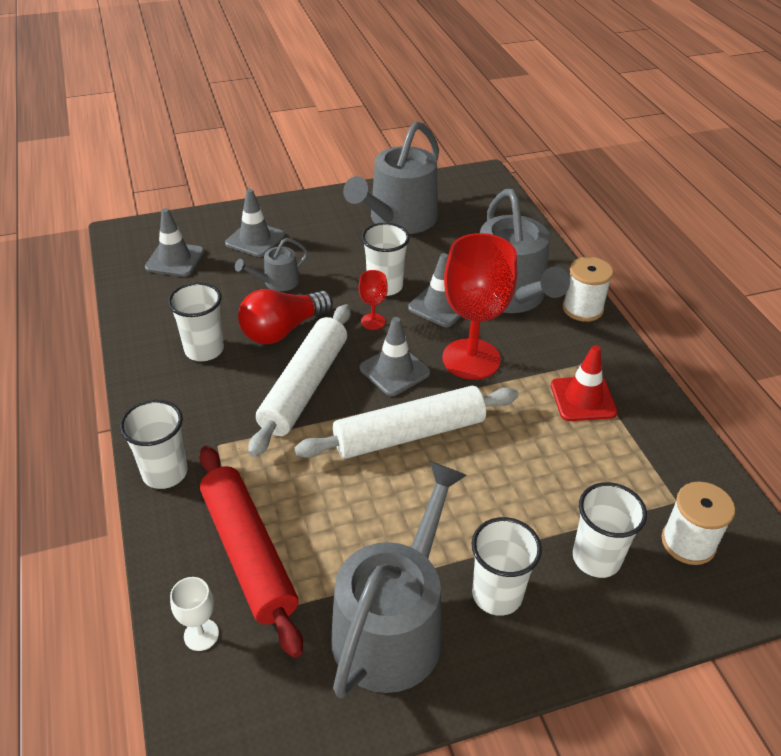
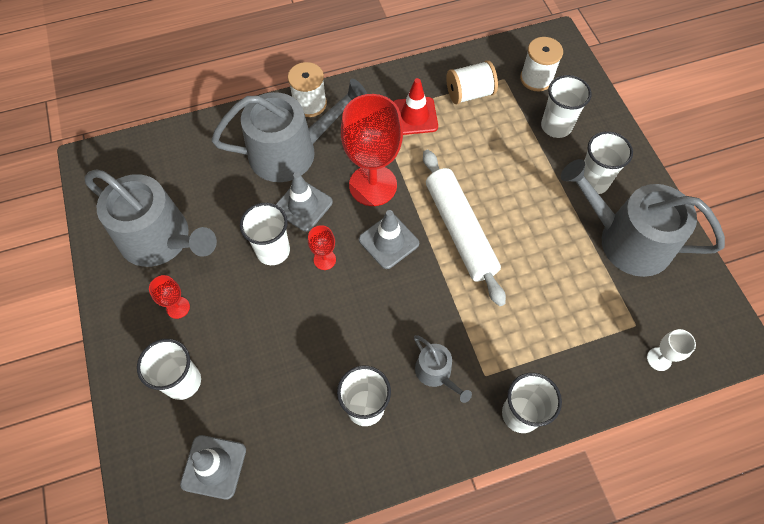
camera: 90 degrees left, 20 degrees up
(249, 553) = (588, 336): red rolling pin -> none
(255, 239) = (182, 381): grey traffic cone -> white cup
(277, 282) = (261, 350): grey watering can -> grey watering can (436, 373)
(283, 330) = (336, 337): red light bulb -> none
(305, 387) = (412, 311): white rolling pin -> none
(327, 233) = (178, 307): none -> red goblet
(636, 457) = (469, 93): none -> white spool

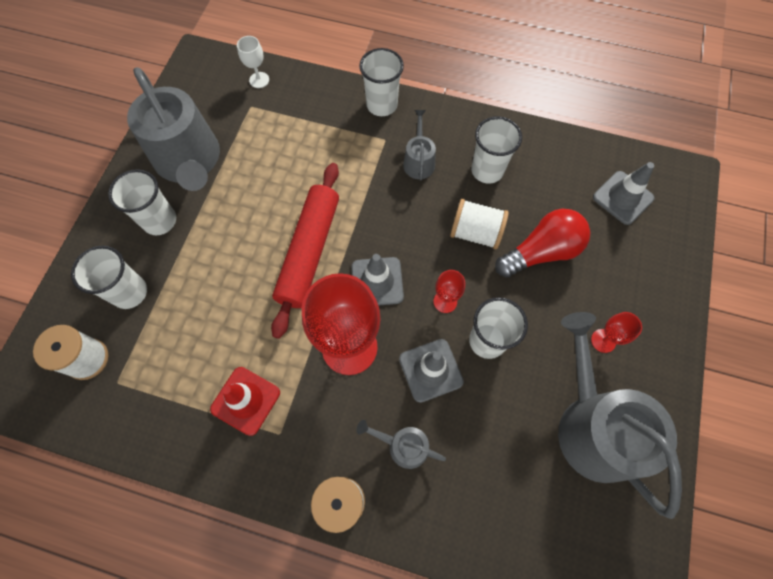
camera: 145 degrees left, 5 degrees up
(182, 381) = (623, 272): white cup -> none
(267, 353) = (541, 252): none -> red light bulb
(291, 152) = (403, 445): grey watering can -> grey watering can, size x0.47
(460, 230) = (309, 252): white rolling pin -> red rolling pin
(469, 93) = (168, 389): white spool -> white spool (475, 233)

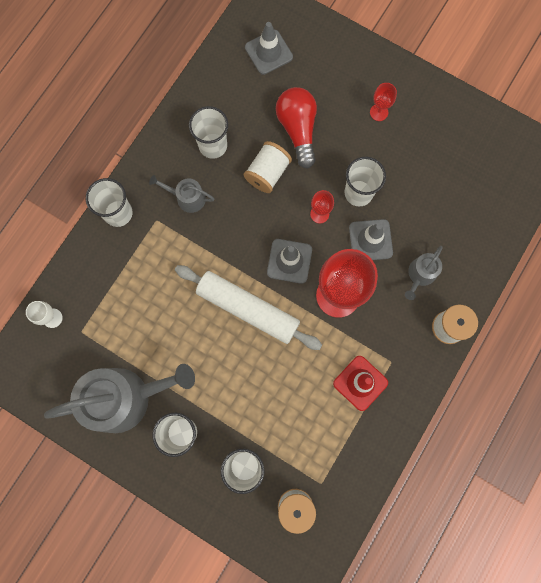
camera: 75 degrees left, 10 degrees up
(309, 252) = (248, 309): red rolling pin -> white rolling pin
(593, 425) = (436, 142): grey watering can -> none

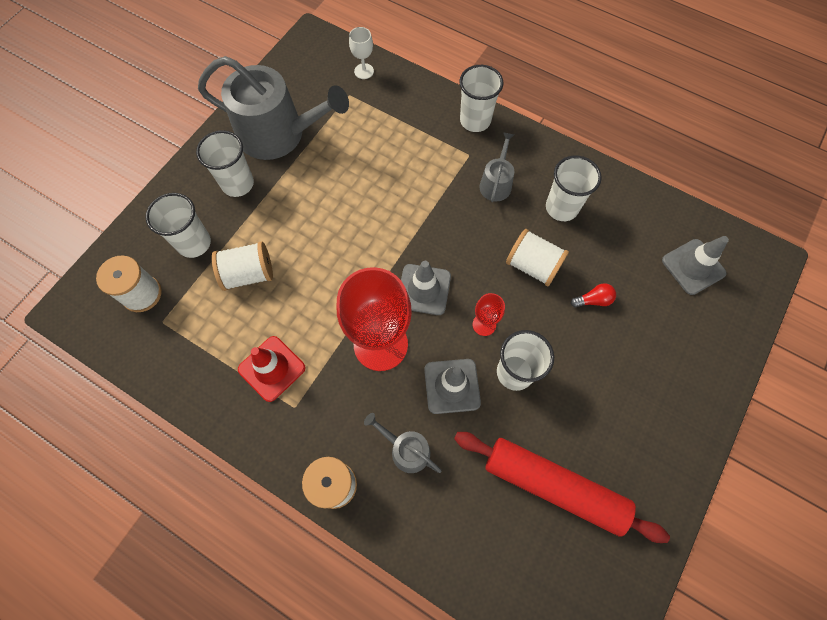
camera: 90 degrees right, 10 degrees down
(126, 397) = (279, 134): grey watering can -> grey watering can turned 60 degrees counterclockwise
(248, 309) = (367, 245): white rolling pin -> none
(275, 411) = (248, 274): none -> white spool
(298, 129) = (593, 300): red light bulb -> red light bulb, size x0.45
(379, 112) = (631, 402): red goblet -> none
(441, 172) = (553, 486): none -> red rolling pin

